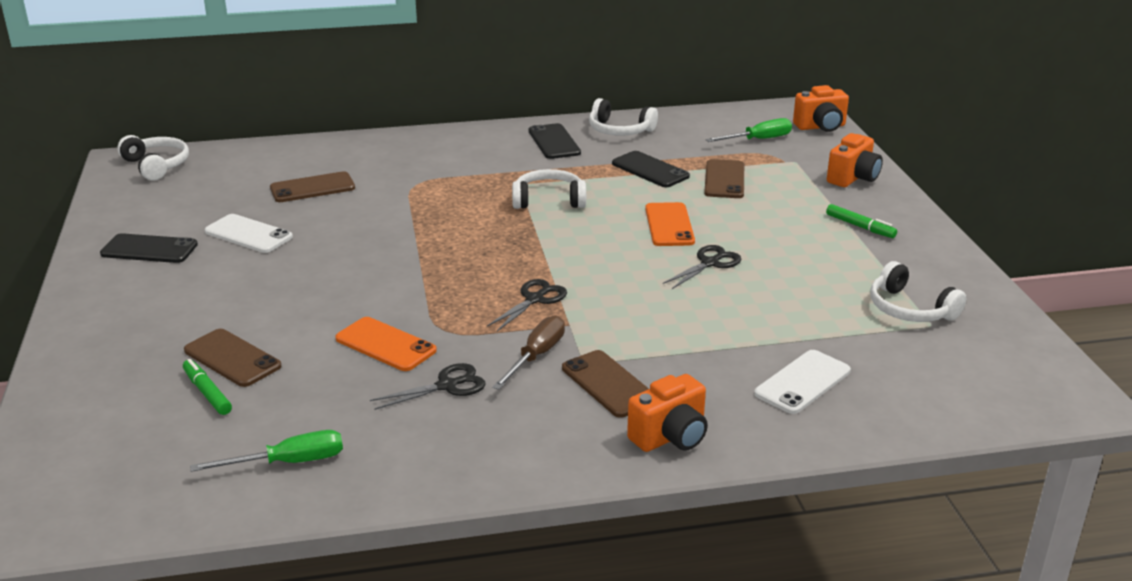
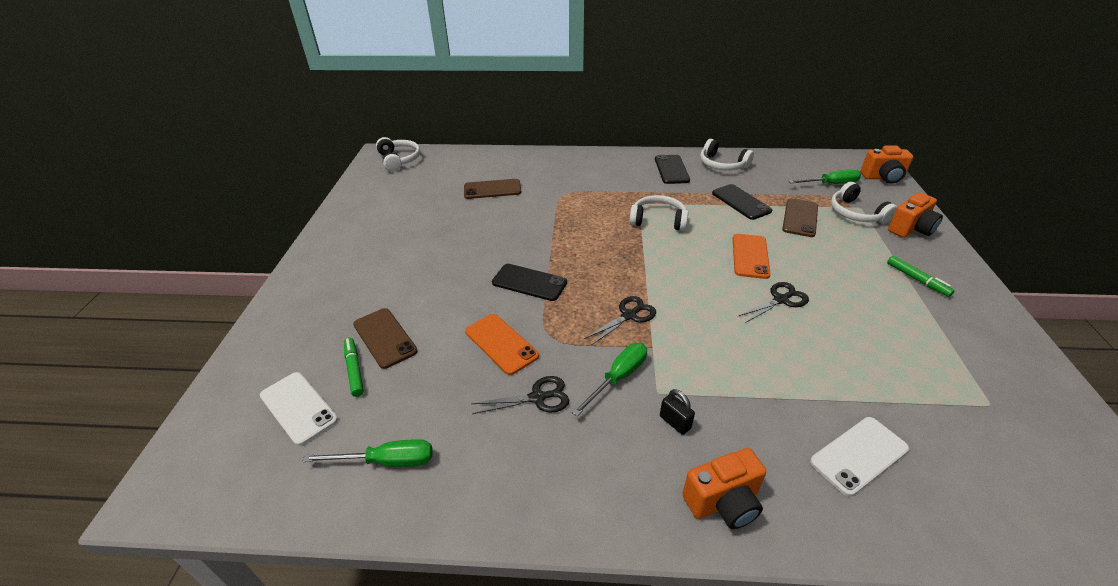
camera: 15 degrees right, 10 degrees up
(149, 249) = (367, 227): black phone -> black phone (529, 282)
(248, 234) = (437, 223): white phone -> white phone (298, 407)
(536, 356) = (618, 377): brown screwdriver -> green screwdriver
(608, 384) = (675, 422): brown phone -> black padlock
(909, 309) = (967, 381): white headphones -> white headphones (856, 213)

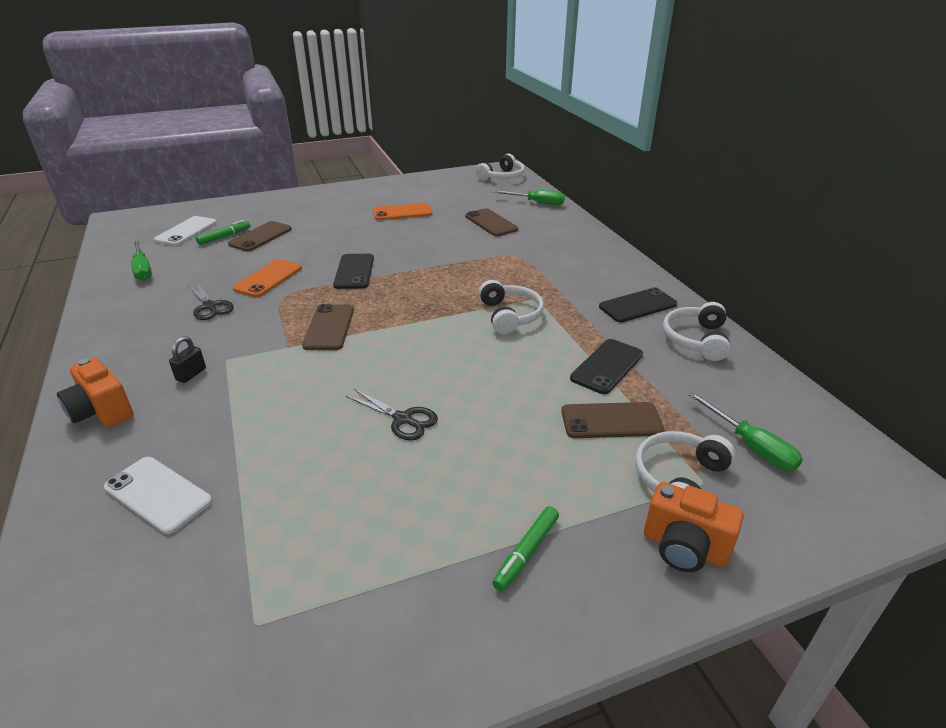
camera: 65 degrees right, 5 degrees down
(618, 377) = (241, 337): green screwdriver -> green screwdriver (537, 203)
(629, 315) = (329, 327): black scissors -> brown phone
(750, 256) = (481, 387): orange phone -> orange phone (402, 212)
(883, 178) = (850, 511): orange camera -> none

